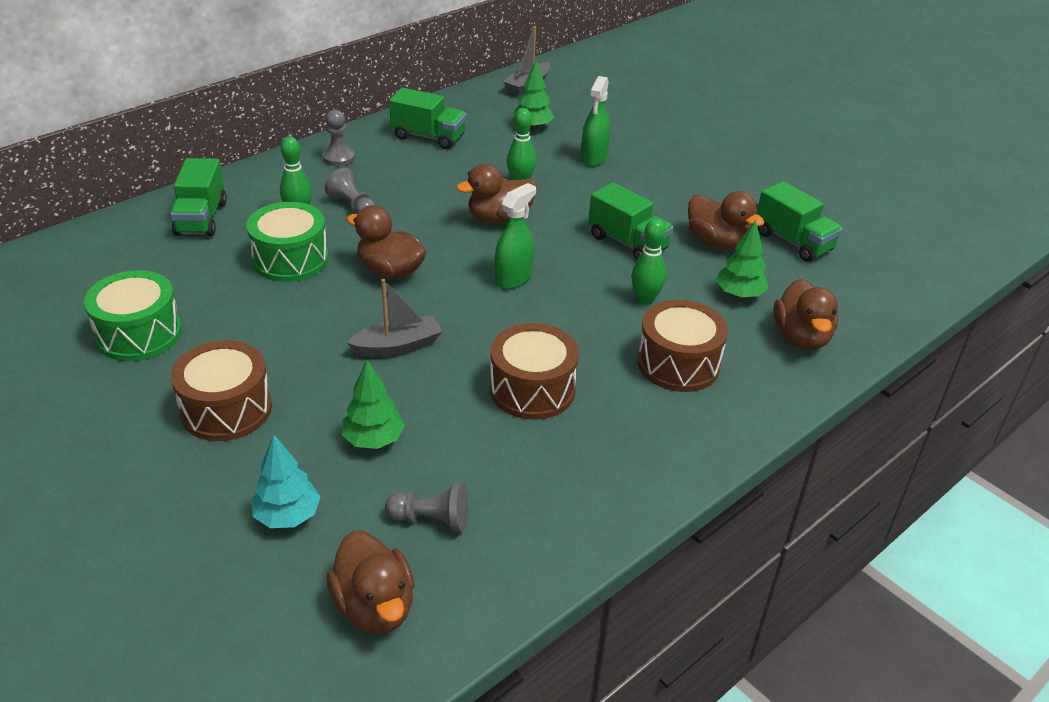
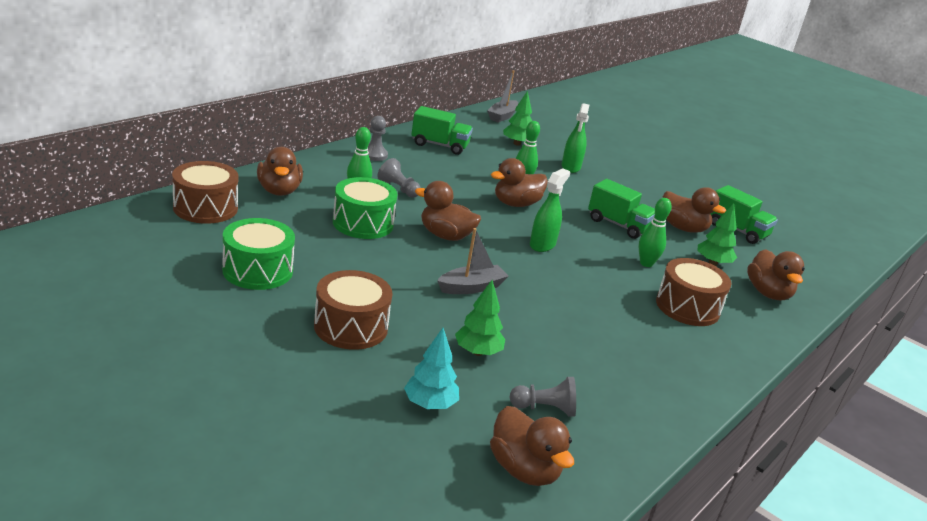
camera: 10 degrees left, 10 degrees down
(201, 218) = (279, 191): green truck -> brown duck
(532, 389) = (586, 321): brown drum -> brown drum (205, 208)

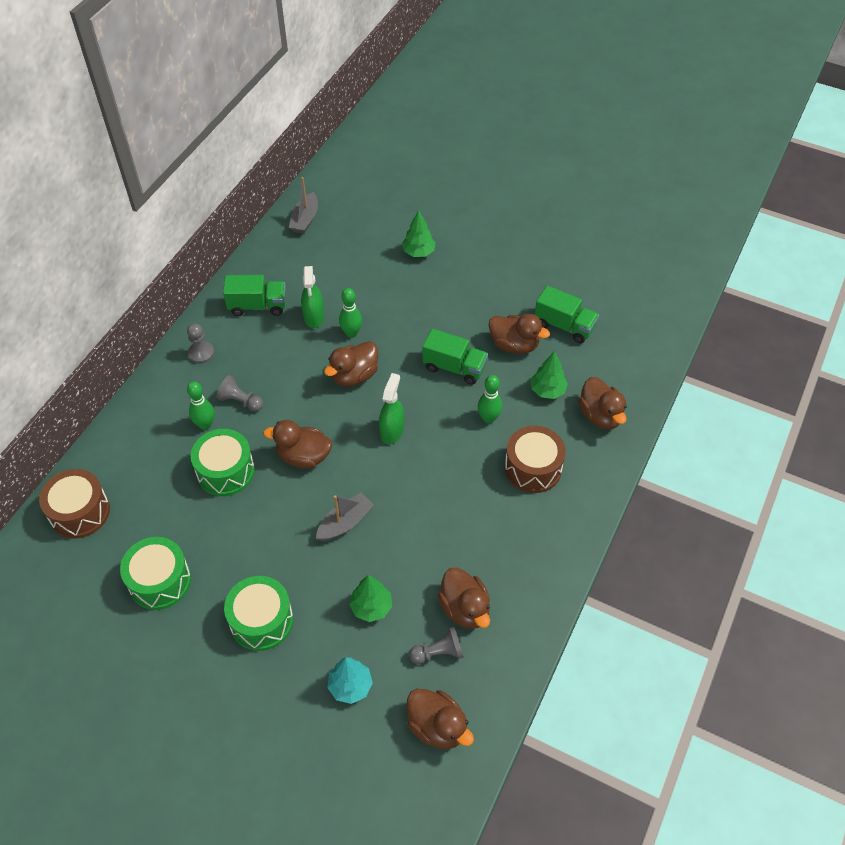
camera: 10 degrees left, 25 degrees up
(279, 191) = (134, 455): brown duck -> brown duck (465, 609)
(351, 327) = (261, 621): brown drum -> green drum
(517, 143) = (331, 267): green tree -> green tree (418, 252)
(570, 167) = (392, 286): green spray bottle -> green spray bottle (314, 317)

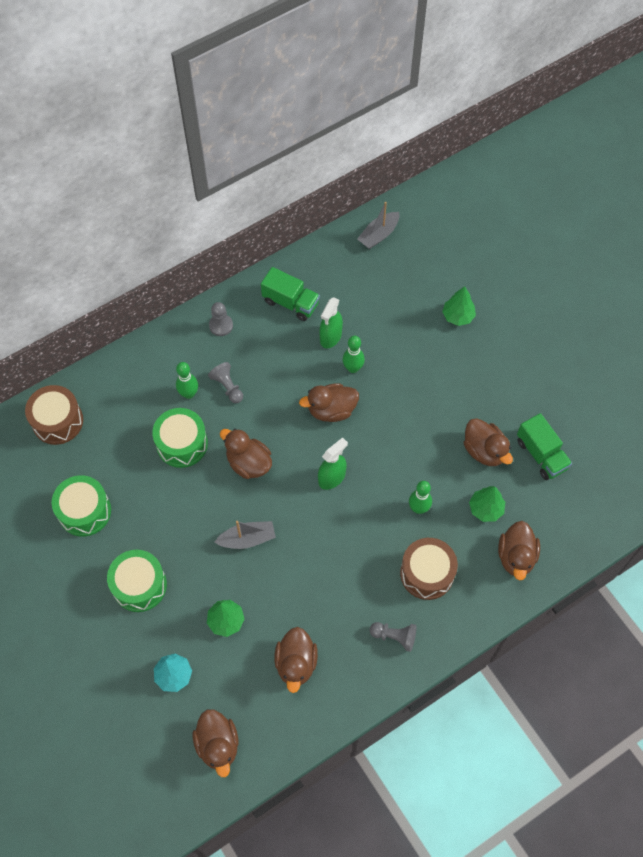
camera: 30 degrees right, 10 degrees up
(438, 652) = (254, 687): grey pawn -> grey pawn (394, 637)
(454, 367) = (419, 445): green truck -> none

